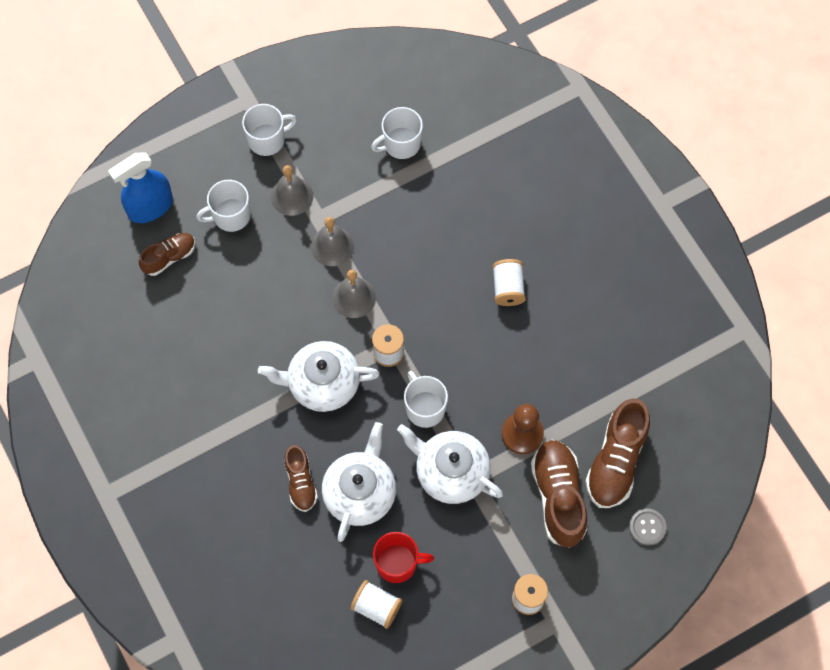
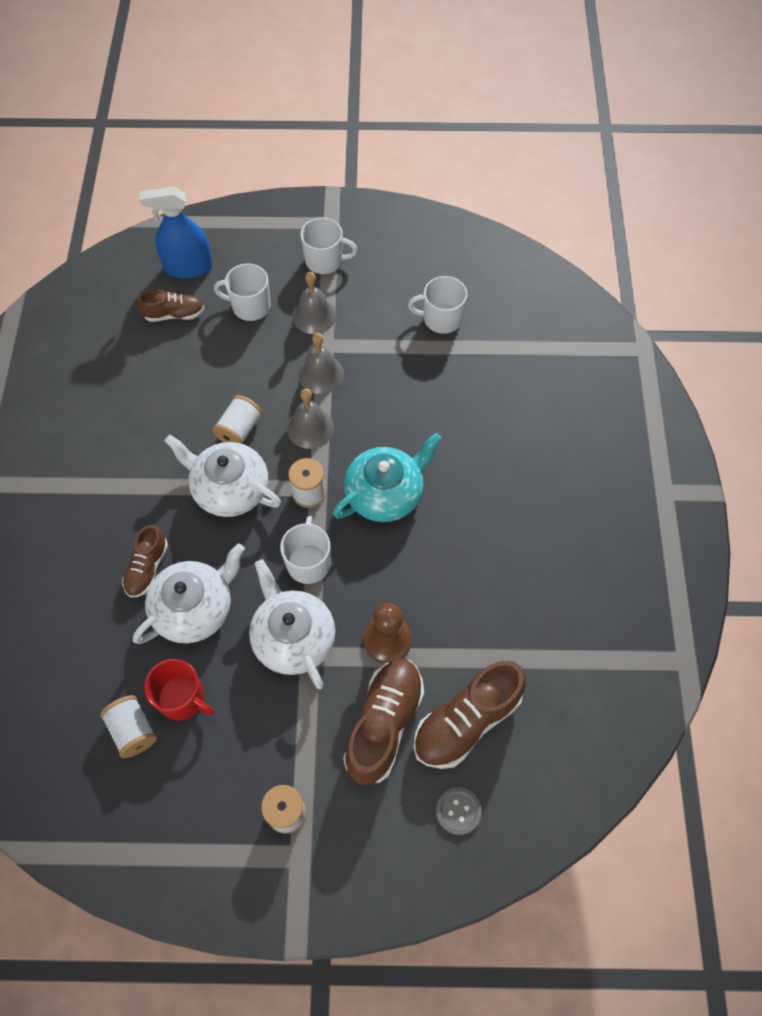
camera: 30 degrees right, 5 degrees down
(449, 320) = (385, 493): none -> turquoise teapot
(508, 288) = (461, 493): white spool -> white spool (239, 430)

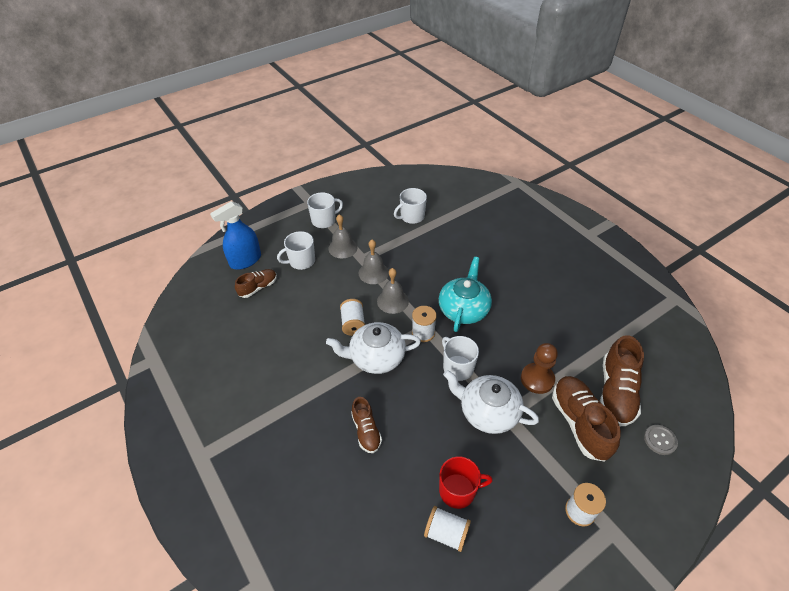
camera: 35 degrees left, 15 degrees down
(195, 608) = (416, 434): white teapot -> none

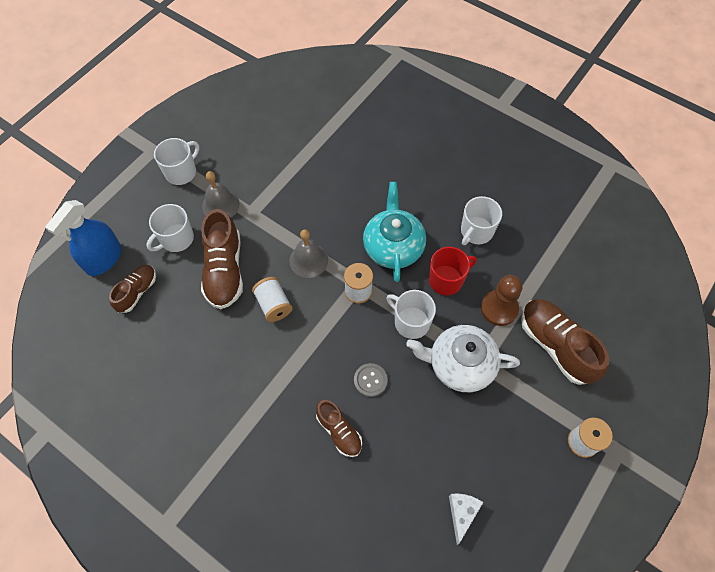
camera: 20 degrees left, 15 degrees up
(373, 273) = (271, 229): grey bell -> none
(376, 357) = (316, 339): white teapot -> none
(411, 216) = (289, 136): white mug -> white mug (476, 231)
(446, 533) = (462, 513): white spool -> white cheese
(458, 491) = (459, 464): red mug -> red mug (446, 280)
(616, 392) = (582, 297): brown shoe -> brown shoe (224, 270)
(660, 440) = (637, 338): grey button -> grey button (370, 380)

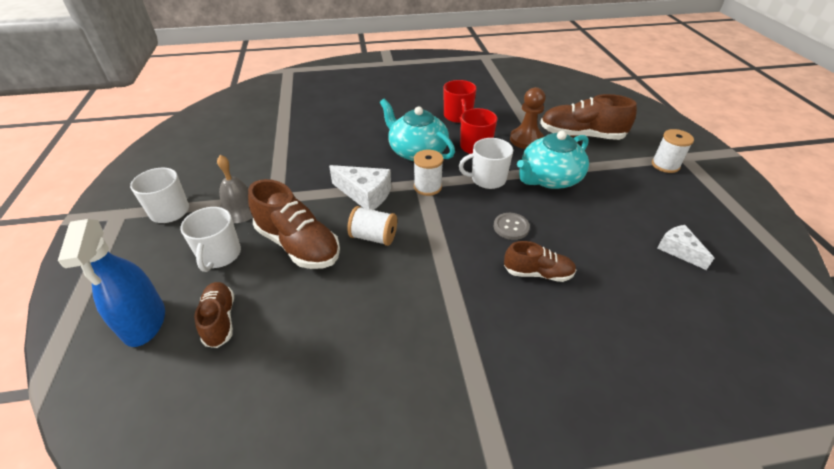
camera: 45 degrees left, 20 degrees down
(308, 260) = (365, 194): grey bell -> white cheese
(460, 364) = (549, 178): white teapot -> turquoise teapot
(476, 231) = (458, 116): white mug -> red mug

